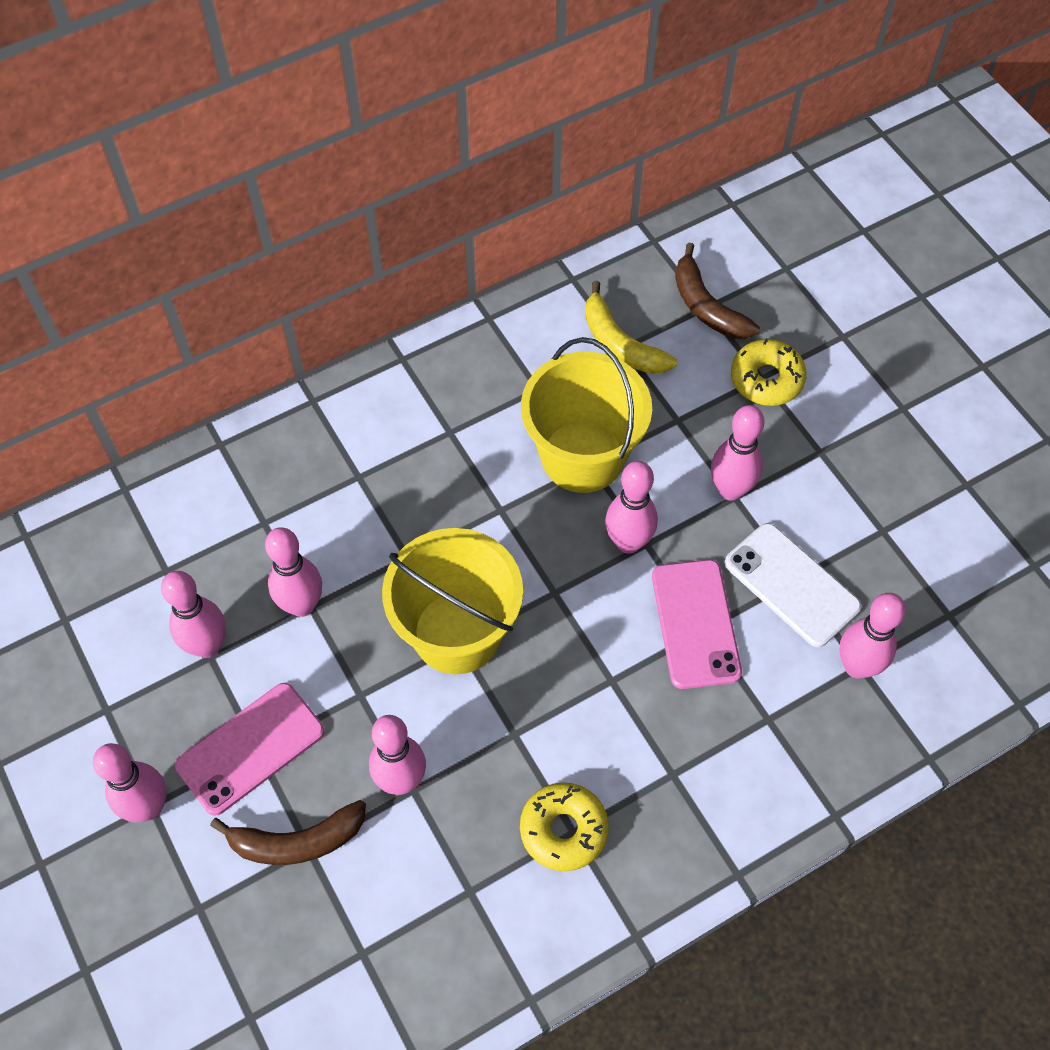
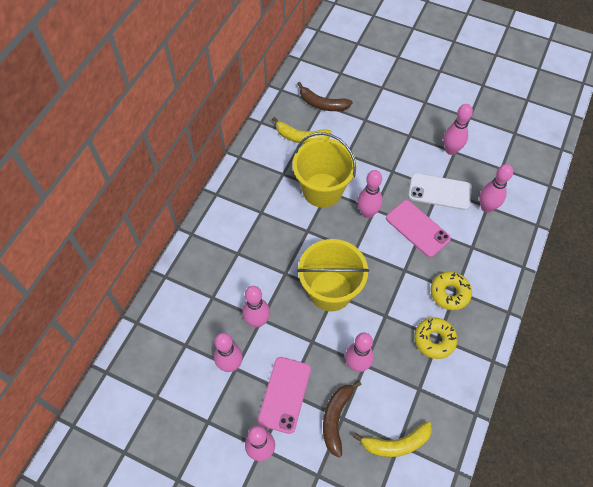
camera: 35 degrees left, 0 degrees up
(297, 841) = (336, 418): brown banana -> brown banana turned 150 degrees clockwise
(359, 950) = (396, 443): none -> yellow banana
(730, 490) = (388, 169): pink bowling pin -> pink bowling pin (451, 150)
(766, 379) = (367, 119): yellow donut -> yellow donut (449, 293)

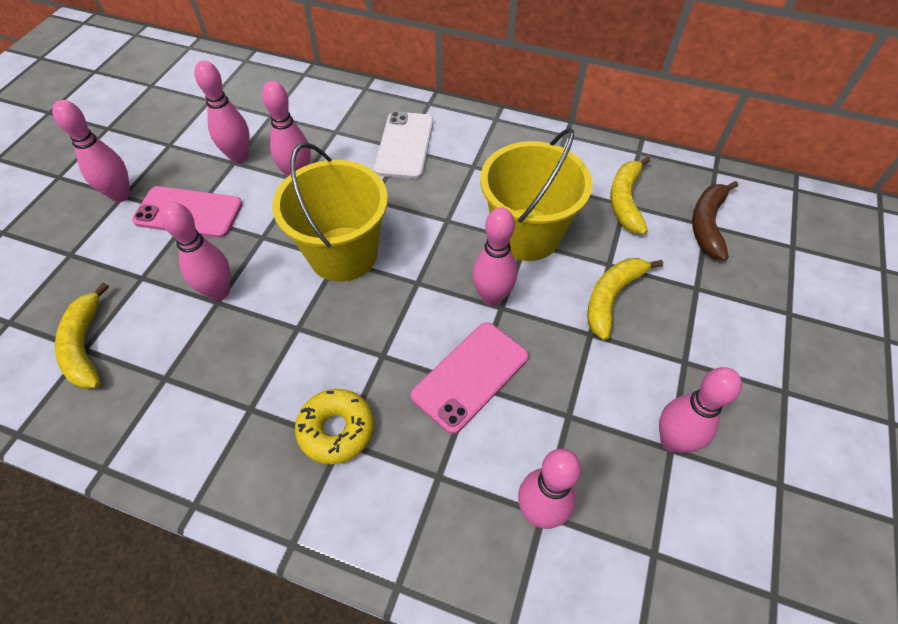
camera: 85 degrees right, 5 degrees down
(336, 418) = (142, 270): brown banana -> none
(370, 157) = (611, 298): none -> yellow banana
(434, 340) = (247, 402): yellow donut -> none
(439, 192) = (561, 416): white phone -> white phone (404, 145)

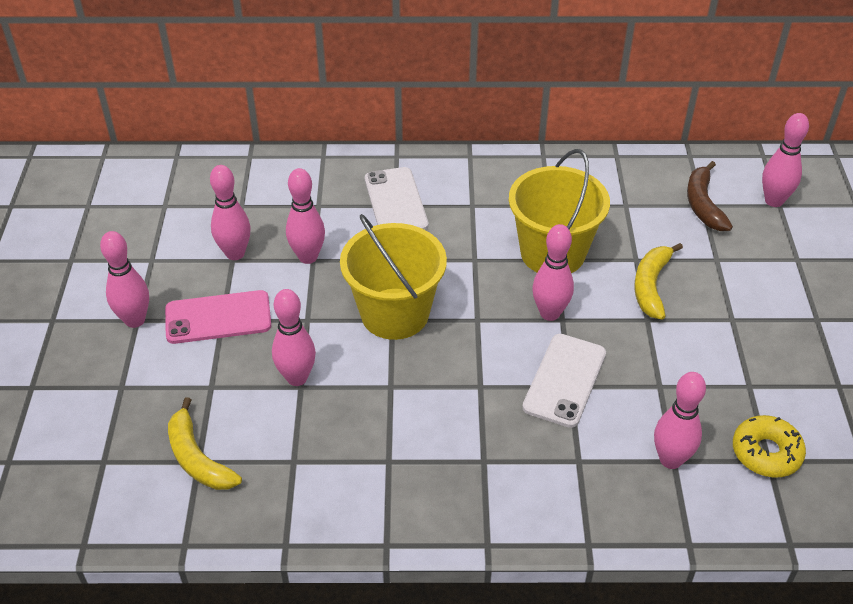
camera: 20 degrees left, 10 degrees down
(336, 430) = (474, 454): yellow donut -> yellow donut (766, 453)
(470, 376) = (564, 380): pink phone -> white phone
(625, 201) = (625, 202): yellow banana -> none
(672, 441) = (748, 380): pink bowling pin -> pink bowling pin (774, 201)

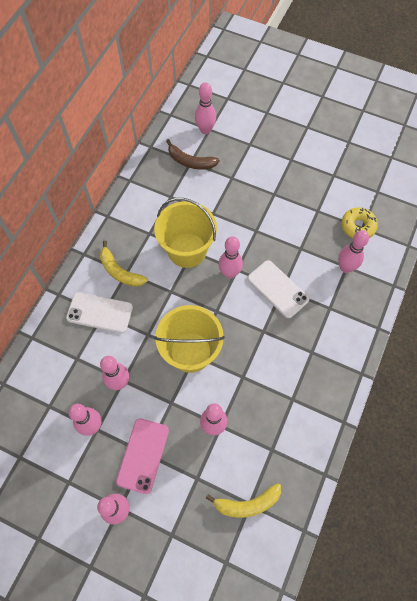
camera: 65 degrees left, 20 degrees up
(651, 286) = (235, 217): yellow banana -> yellow banana (120, 271)

